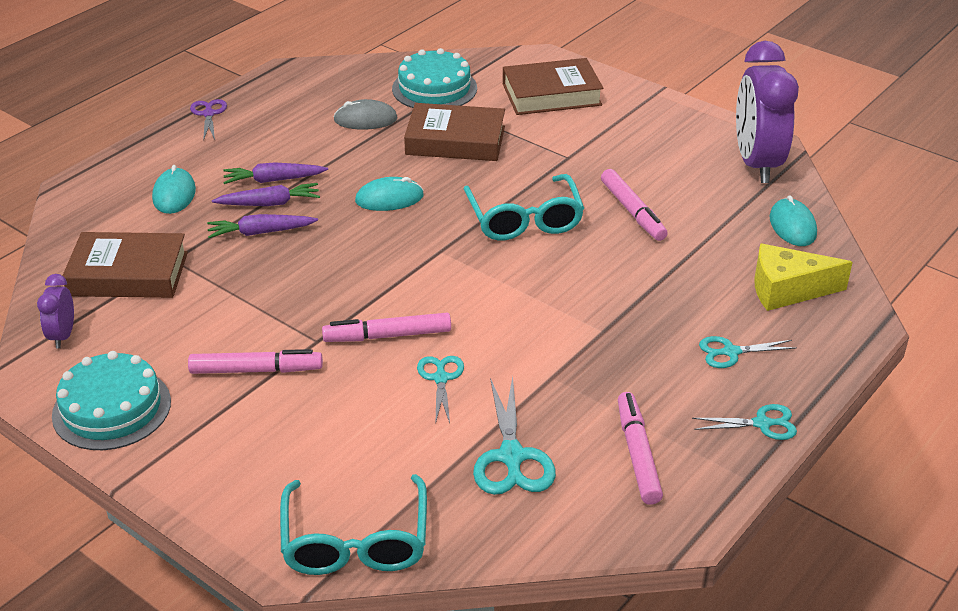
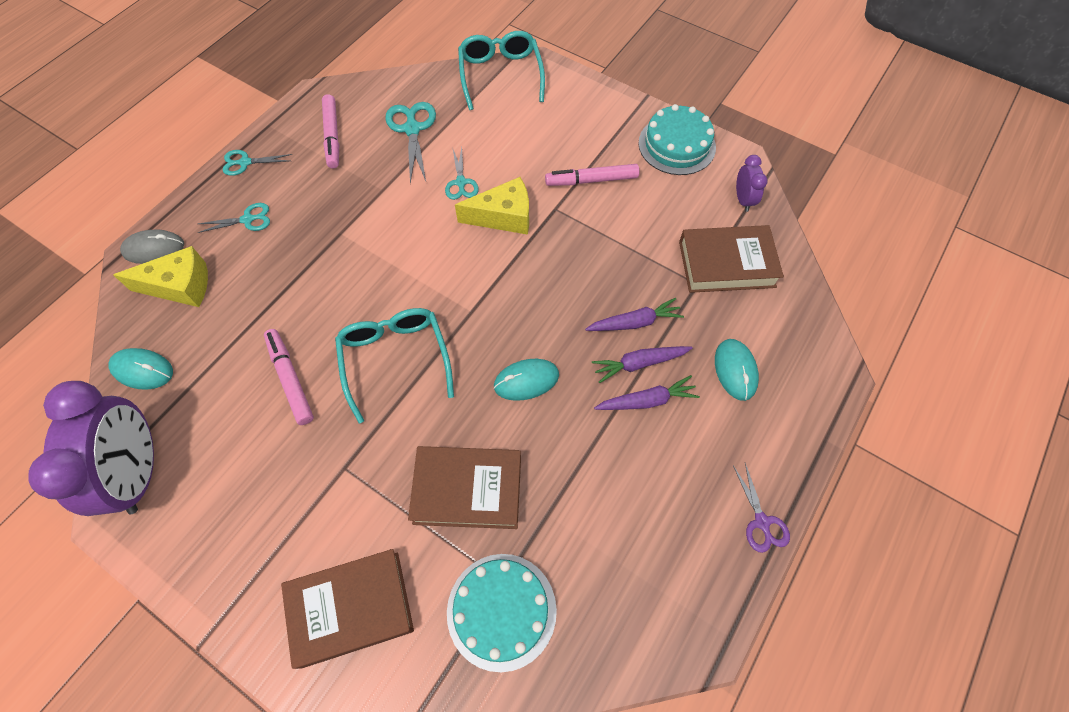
camera: 175 degrees right, 25 degrees up
(365, 119) = (576, 526): grey mouse -> grey mouse (154, 249)
(387, 336) = (503, 216): pink marker -> yellow cheese
(792, 226) = (142, 370): turquoise mouse -> turquoise mouse turned 60 degrees counterclockwise

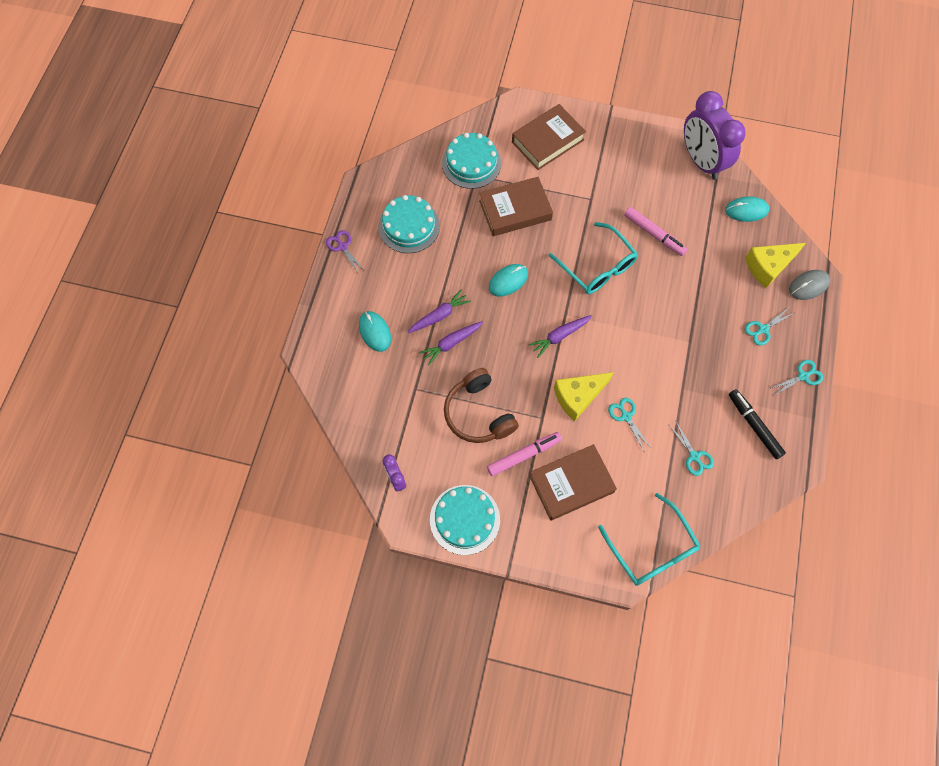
camera: 160 degrees right, 5 degrees up
(332, 136) = (754, 425): pink marker -> black marker
(412, 129) = (694, 456): turquoise scissors -> turquoise scissors, size x0.62
(627, 234) = (478, 413): none -> brown headphones
(645, 522) = (409, 226): none -> turquoise cake
(646, 400) = (427, 293): purple carrot -> purple carrot (559, 336)
(726, 264) = (397, 412): brown book -> brown book (571, 484)

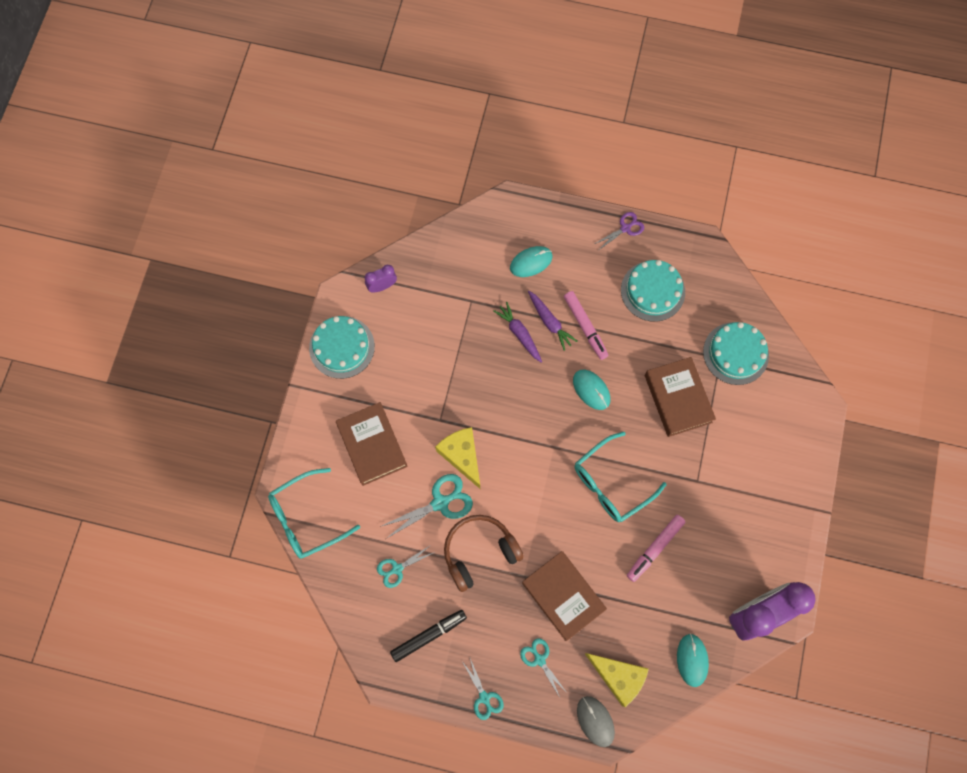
camera: 90 degrees right, 5 degrees up
(478, 413) = (445, 359): brown headphones -> brown headphones (479, 552)
(524, 455) = (402, 401): pink marker -> pink marker (585, 327)
(547, 141) = (772, 436): brown book -> brown book (563, 596)
(559, 336) = (528, 440): purple carrot -> none
(626, 416) = (440, 502): turquoise scissors -> turquoise scissors, size x1.60
(768, 267) = (618, 676): yellow cheese -> yellow cheese turned 150 degrees clockwise

